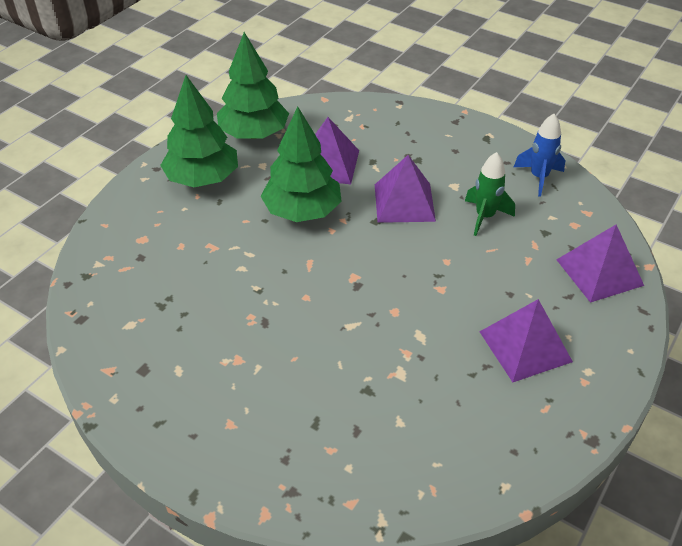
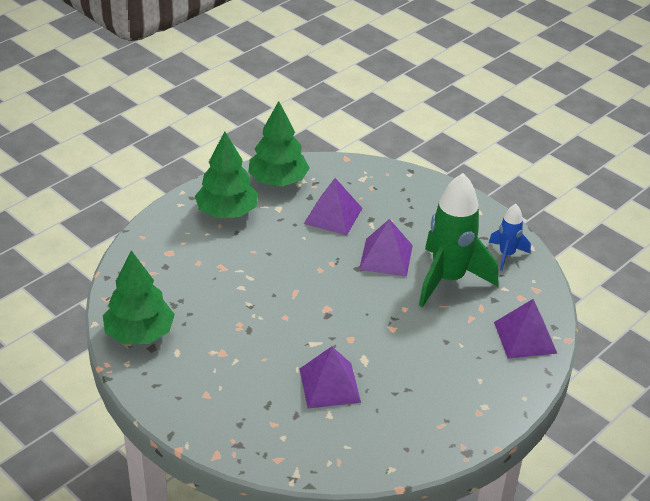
camera: 10 degrees right, 5 degrees down
(302, 211) = (300, 251): green tree -> green tree (139, 333)
(484, 217) = (448, 279): green rocket -> green rocket, size x1.98
(525, 346) = (442, 381): purple pyramid -> purple pyramid (329, 385)

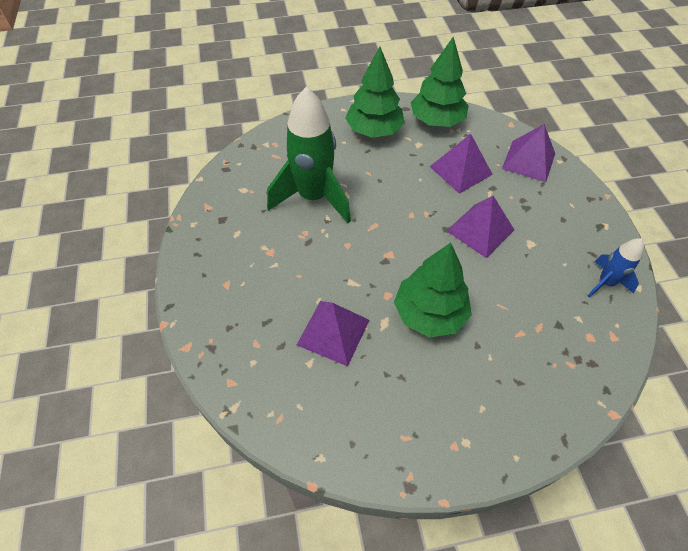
camera: 35 degrees right, 15 degrees up
(139, 333) = (223, 203): green tree -> green tree (429, 313)
(448, 279) = (525, 280): green rocket -> green rocket (313, 197)
(525, 337) = (565, 385): purple pyramid -> purple pyramid (528, 161)

